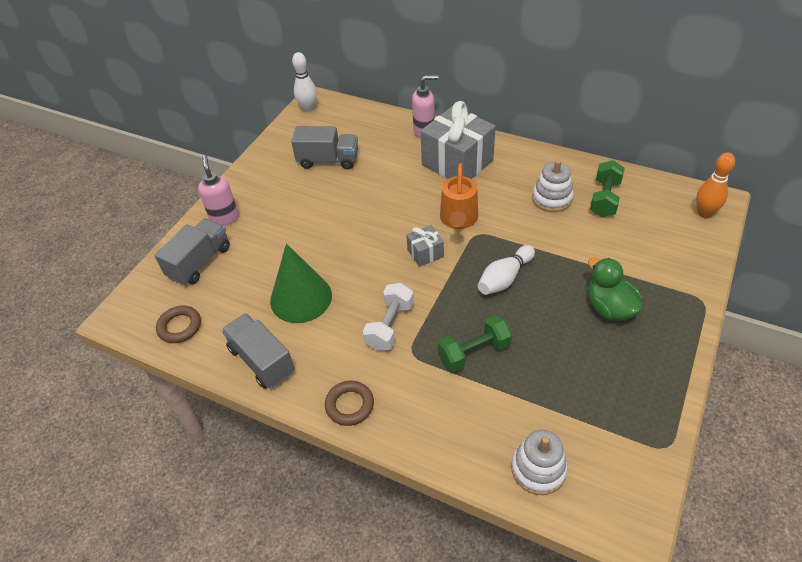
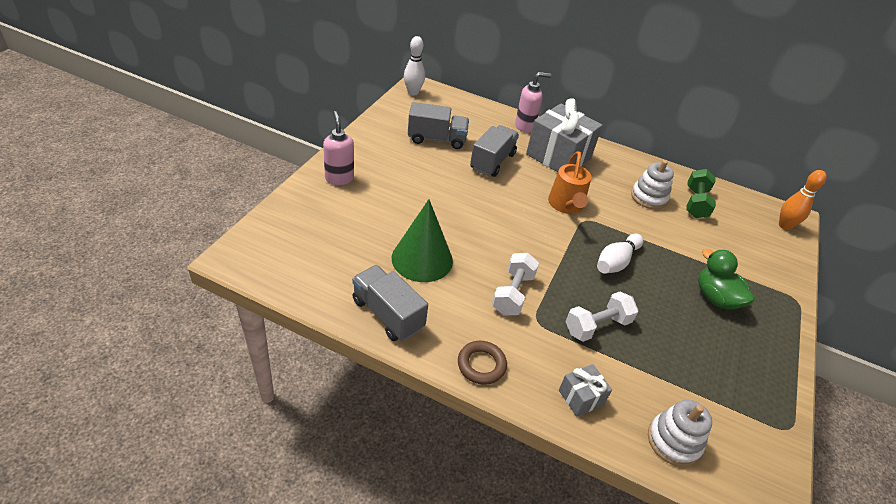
camera: 10 degrees left, 5 degrees down
(180, 327) = (300, 273): brown ring -> none
(199, 262) = (316, 215): grey truck -> grey truck (492, 161)
(425, 253) = (539, 231): grey gift -> grey gift (581, 397)
(474, 352) = (597, 326): green dumbbell -> white dumbbell

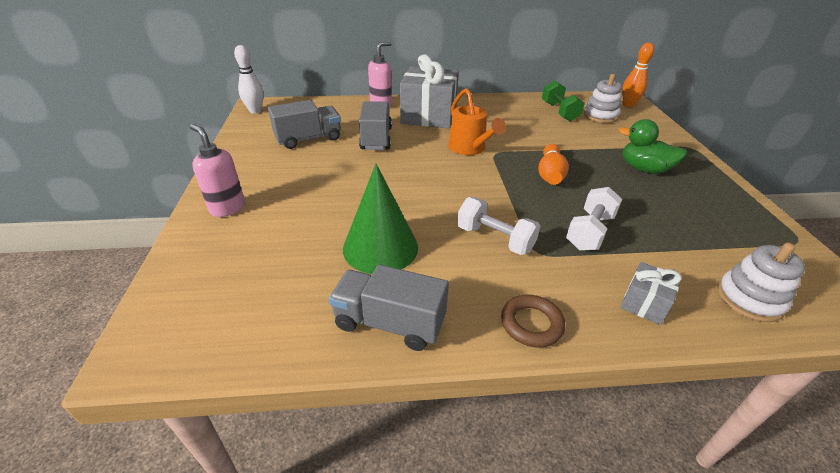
camera: 25 degrees left, 5 degrees down
(513, 294) = (495, 239): white dumbbell -> white dumbbell turned 45 degrees counterclockwise
(616, 262) = (550, 174): white bowling pin -> orange bowling pin
(649, 197) = (524, 120): white stacking toy -> white stacking toy (600, 116)

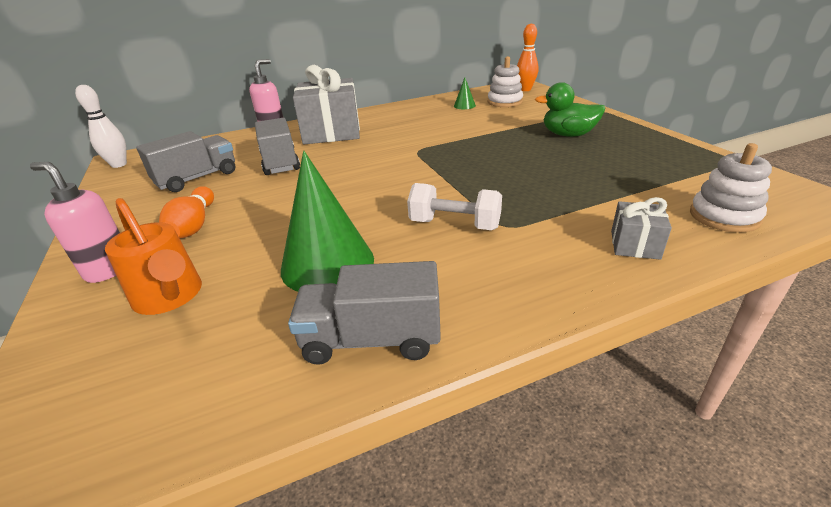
camera: 15 degrees left, 5 degrees down
(470, 149) = (389, 152): orange watering can -> orange watering can (171, 297)
(531, 324) = (534, 294): brown ring -> none
(550, 174) = (482, 156): orange bowling pin -> orange bowling pin (193, 226)
(559, 112) = (464, 106): green dumbbell -> green cone
(589, 232) = (547, 196): white dumbbell -> none

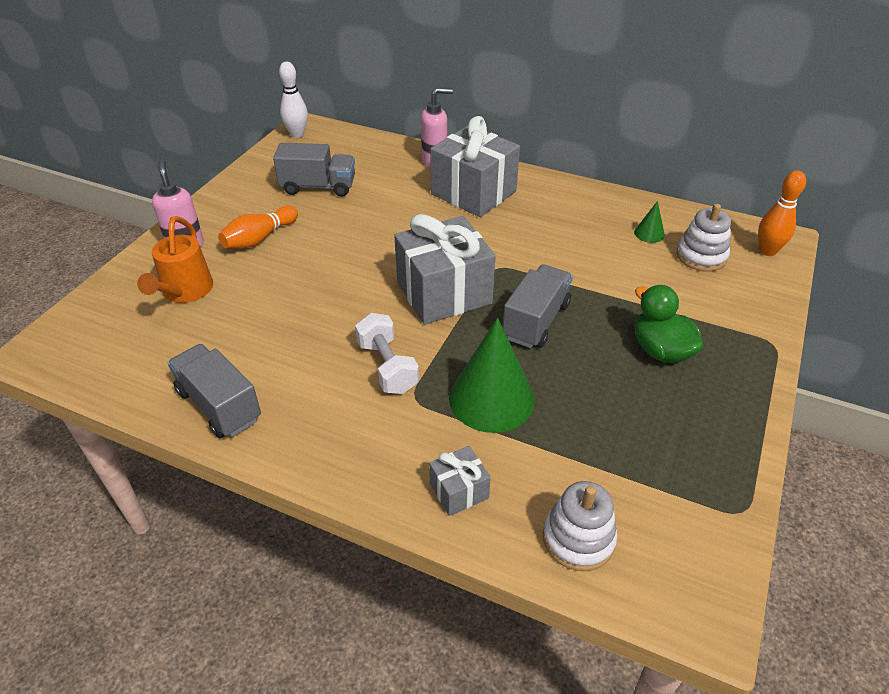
camera: 45 degrees right, 10 degrees up
(280, 162) = (386, 207): grey truck -> grey truck (536, 321)
(327, 264) = (275, 333): green cone -> green cone (491, 398)
(410, 175) = (444, 293): none -> grey gift

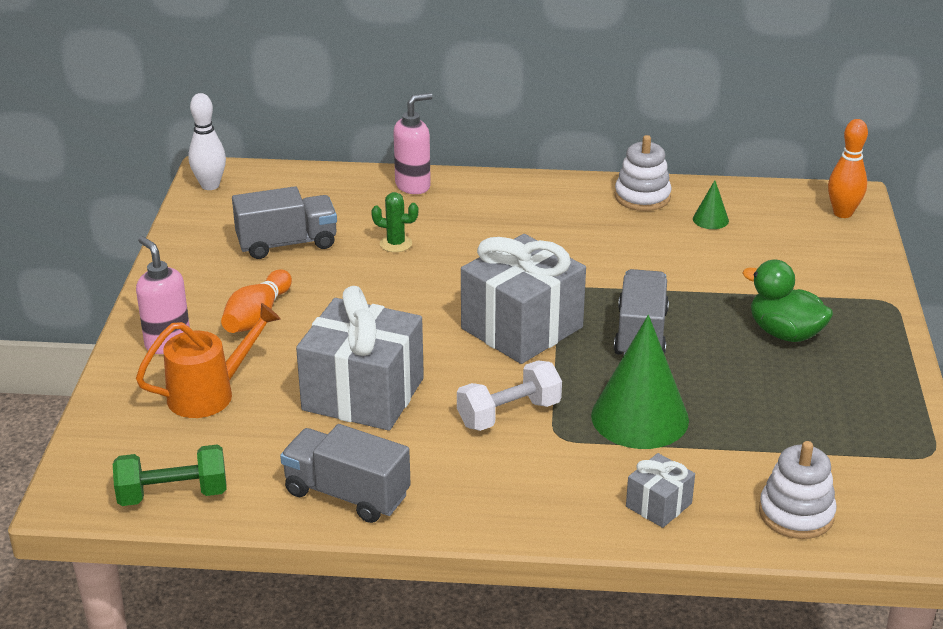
camera: 20 degrees left, 10 degrees down
(99, 370) = (173, 494): none -> green dumbbell
(185, 292) = (210, 393): orange watering can -> orange watering can turned 105 degrees counterclockwise
(387, 367) = (509, 414): white dumbbell -> white dumbbell turned 75 degrees counterclockwise
(393, 203) = (396, 244): none -> green cactus
(473, 193) = (485, 214): grey gift -> grey gift (363, 394)
(701, 256) = (777, 232): white stacking toy -> white stacking toy (642, 197)

